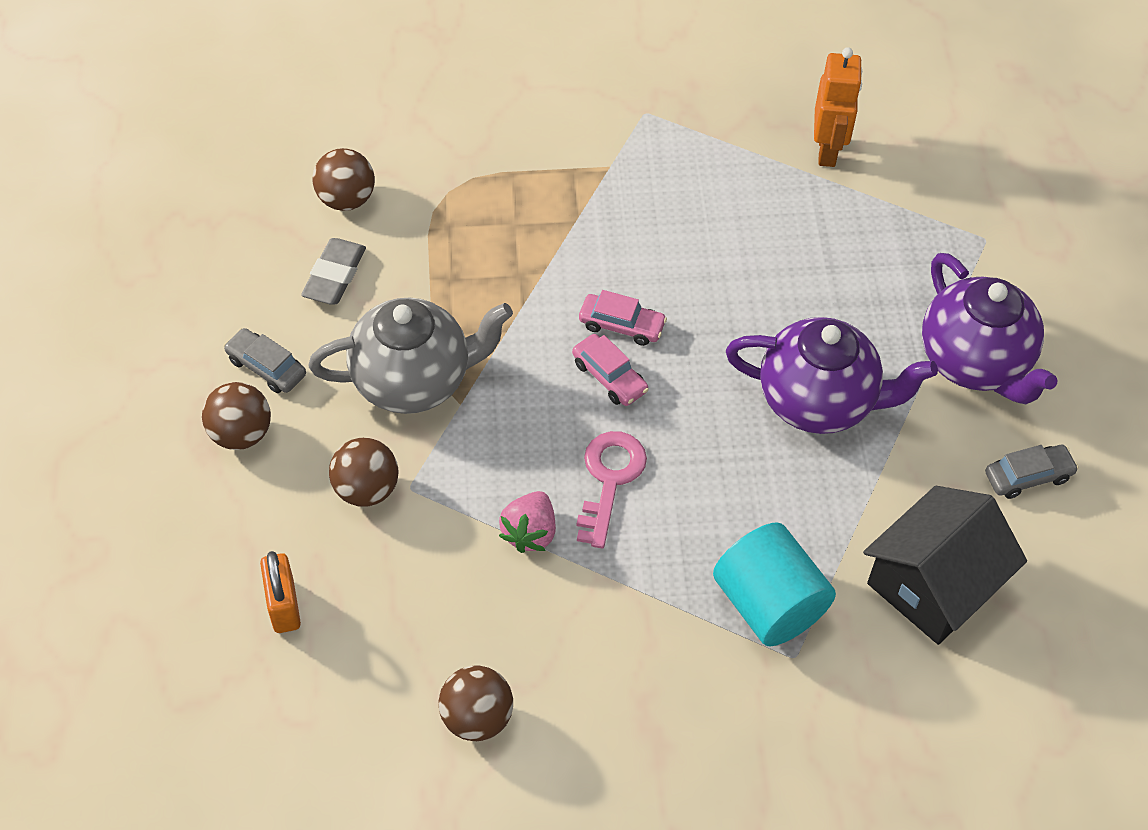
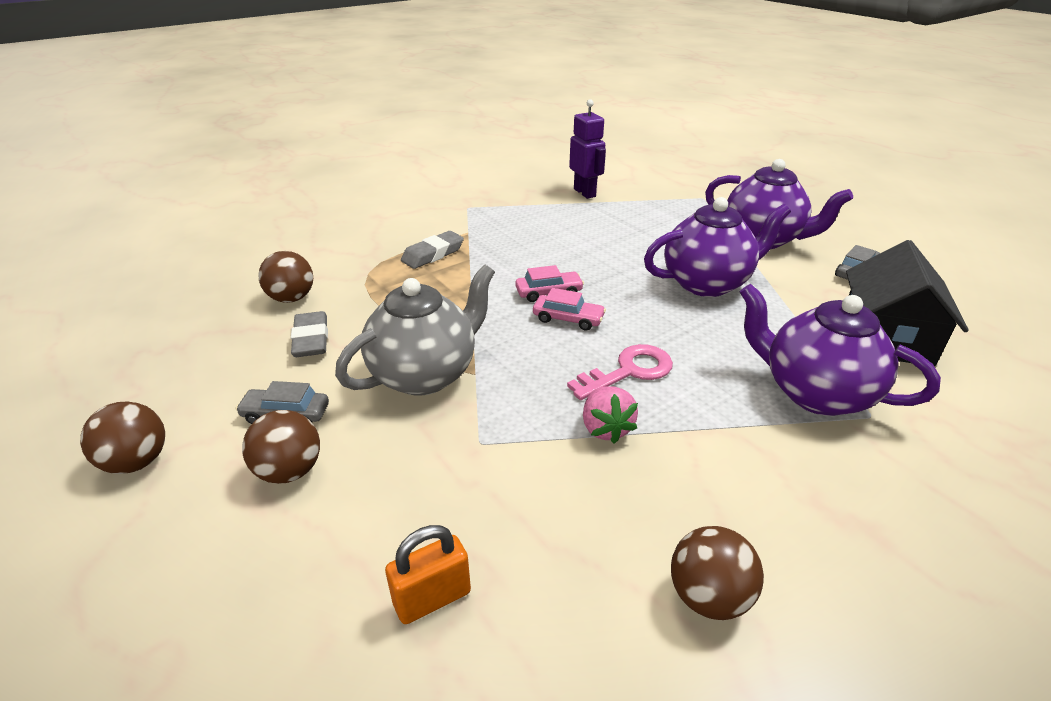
camera: 30 degrees left, 20 degrees down
(283, 606) = (432, 598): orange padlock -> orange padlock turned 75 degrees counterclockwise
(366, 489) = (442, 460): brown ball -> brown ball (137, 462)
(539, 192) = (433, 254): none -> grey eraser
(609, 480) = (628, 371): pink key -> pink key turned 75 degrees clockwise
(769, 604) = (814, 393): turquoise cylinder -> purple teapot
(827, 150) = (585, 193): orange robot -> purple robot

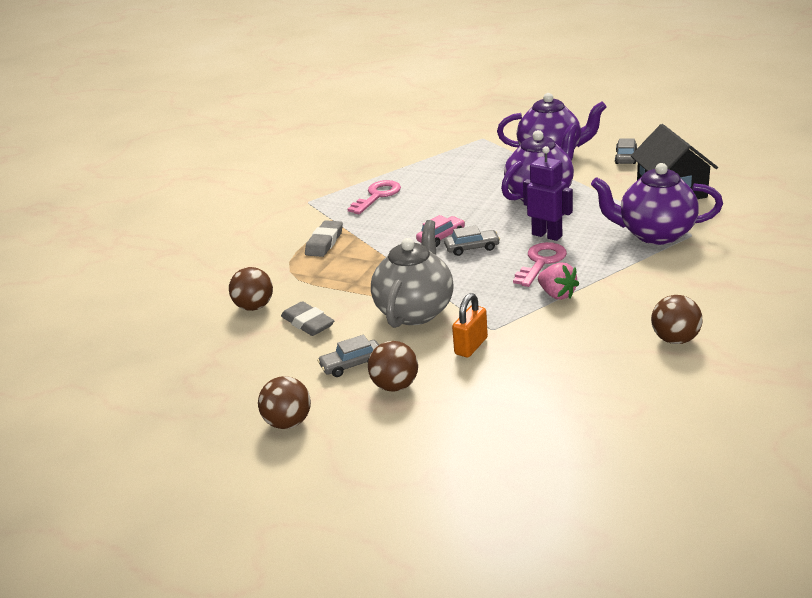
camera: 25 degrees left, 5 degrees down
(432, 598) = (545, 396): orange padlock -> orange padlock (471, 346)
(535, 223) = (377, 196): none -> pink key
(568, 319) = (472, 248): pink car -> grey car
(585, 193) = (389, 161): purple robot -> purple robot (547, 235)

